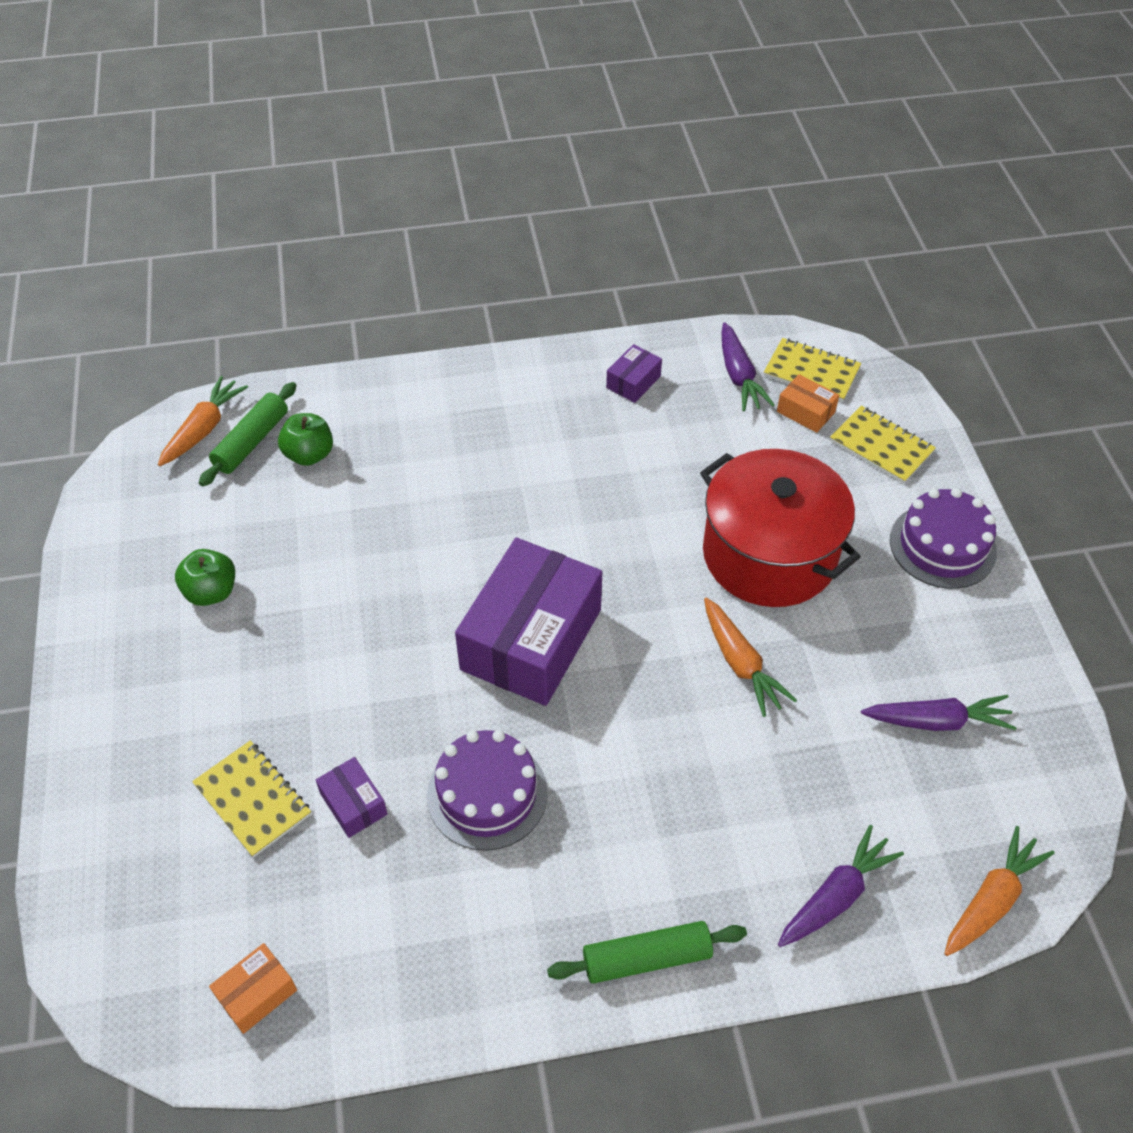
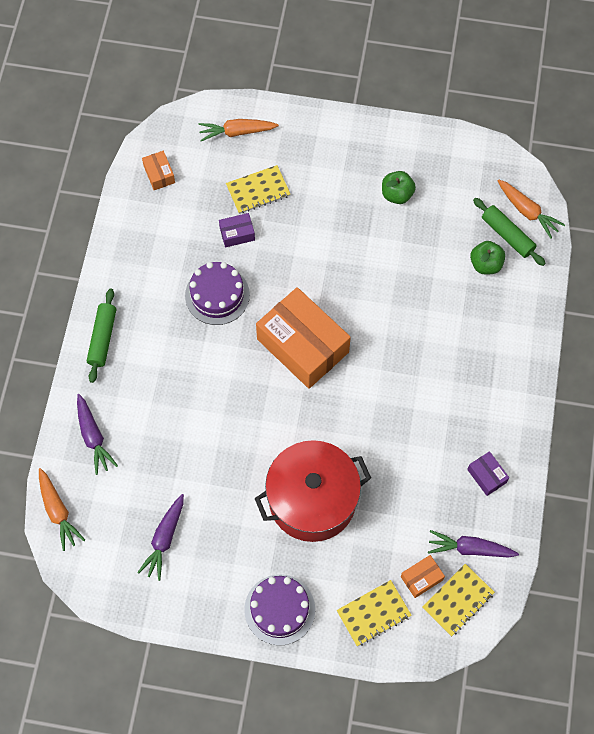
camera: 110 degrees right, 15 degrees up
(531, 639) = (303, 345): purple box -> orange box
(740, 663) = (243, 450): orange carrot -> orange carrot (237, 132)

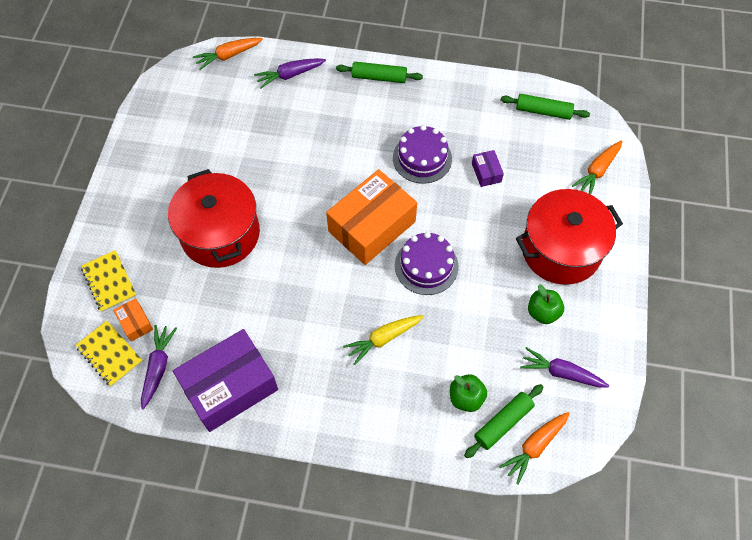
camera: 90 degrees right, 5 degrees down
(159, 174) = (543, 111): orange box -> green rolling pin
(164, 539) = (197, 126): purple carrot -> purple carrot (561, 373)
(237, 132) = (597, 171): orange carrot -> orange carrot turned 135 degrees counterclockwise
(258, 191) = (534, 189): yellow notebook -> none
(279, 609) = (125, 209): purple cake -> purple cake (426, 266)
(329, 173) = (561, 250): none -> red pot
(429, 335) = (383, 339): none -> yellow carrot
(486, 476) = (230, 387): purple box -> purple box, size x2.35

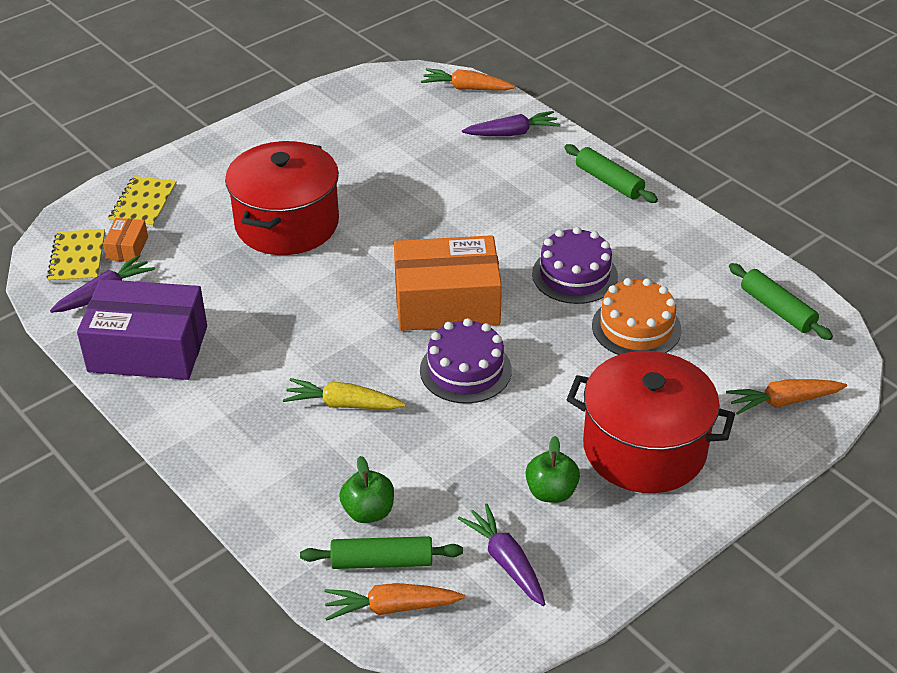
camera: 40 degrees right, 20 degrees down
(290, 75) = (512, 133): purple carrot -> purple carrot turned 150 degrees clockwise
(486, 172) = (636, 327): purple box -> orange cake

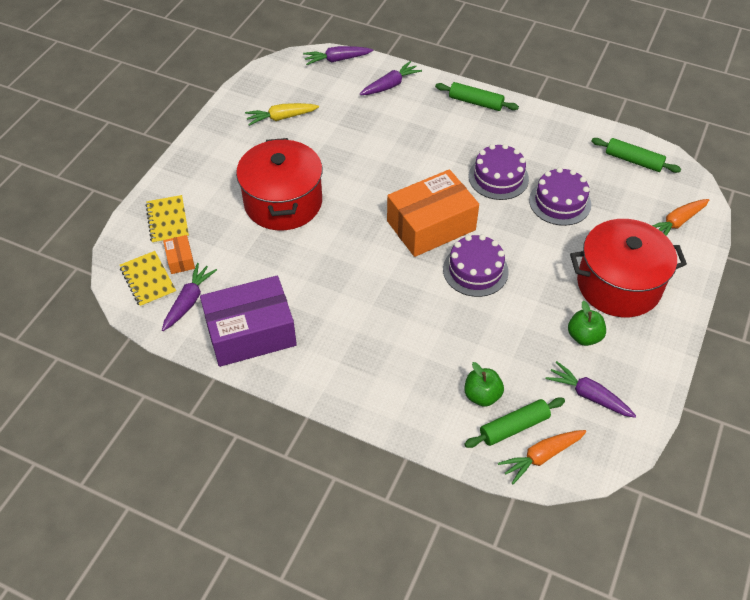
camera: 25 degrees left, 10 degrees up
(343, 404) = (413, 324): yellow carrot -> yellow carrot (281, 118)
(467, 88) = (337, 60): orange carrot -> purple carrot
(636, 327) = (560, 202): orange cake -> purple cake

